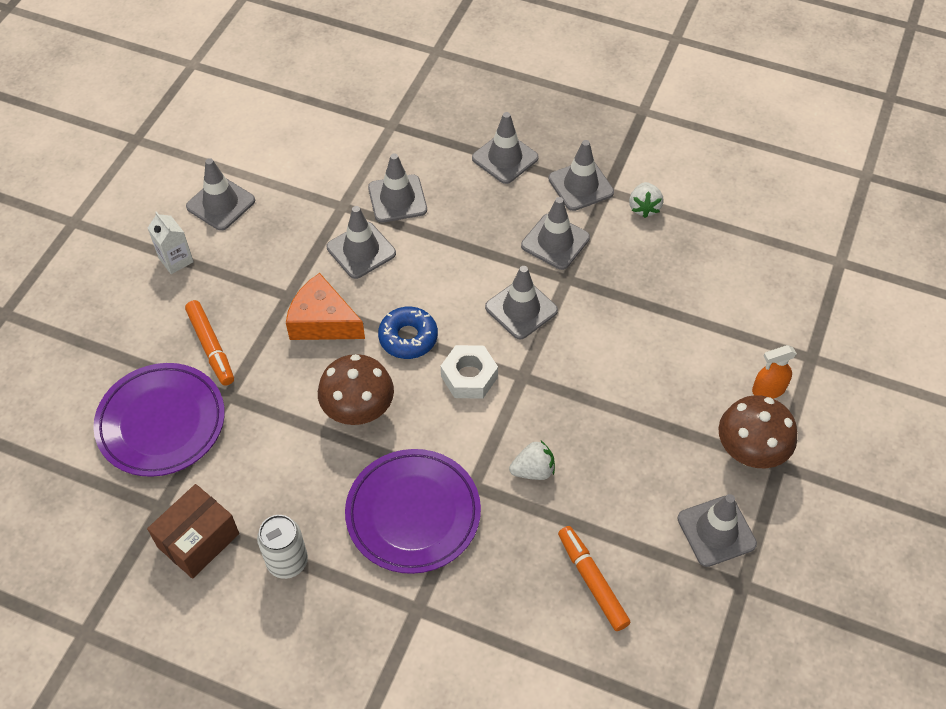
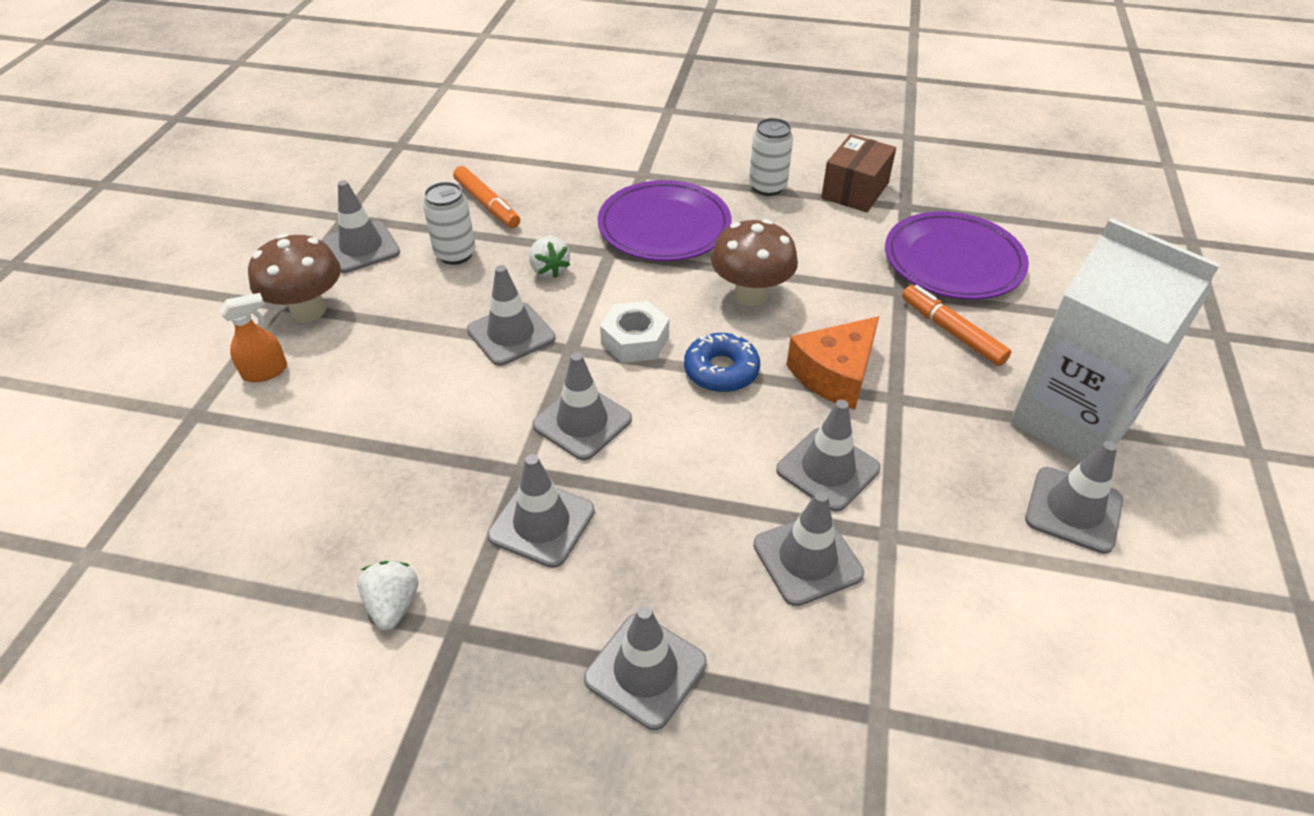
camera: 170 degrees right, 10 degrees down
(176, 260) = (1072, 421): white carton -> white carton, size x2.50
(322, 321) = (835, 374): orange cheese -> orange cheese turned 120 degrees clockwise
(533, 470) = (549, 270): white strawberry -> white strawberry turned 90 degrees counterclockwise
(580, 185) = (503, 632): grey traffic cone -> grey traffic cone (511, 334)
(622, 506) = (455, 254): none -> white can

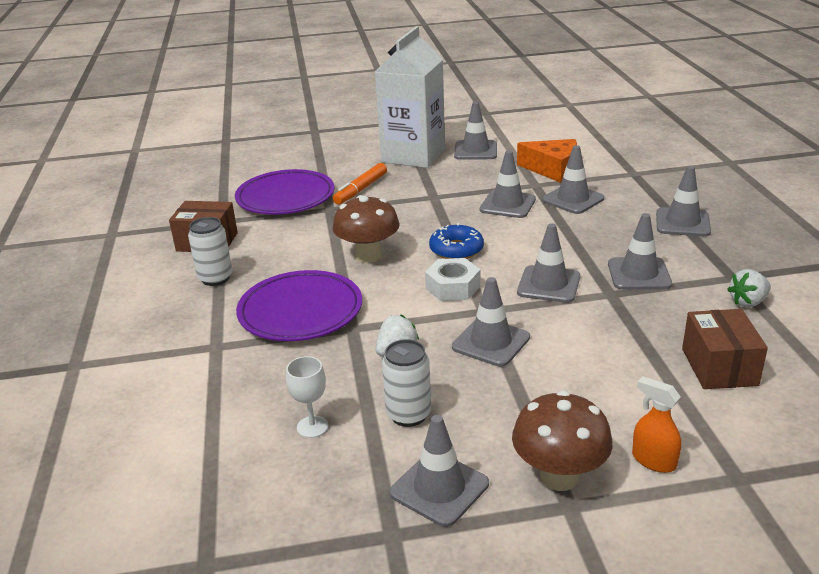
camera: 110 degrees left, 15 degrees down
(319, 491) = (719, 367): none -> brown box
(487, 204) = (312, 427): orange marker -> white goblet
(835, 374) = (428, 215): orange cheese -> orange cheese (553, 169)

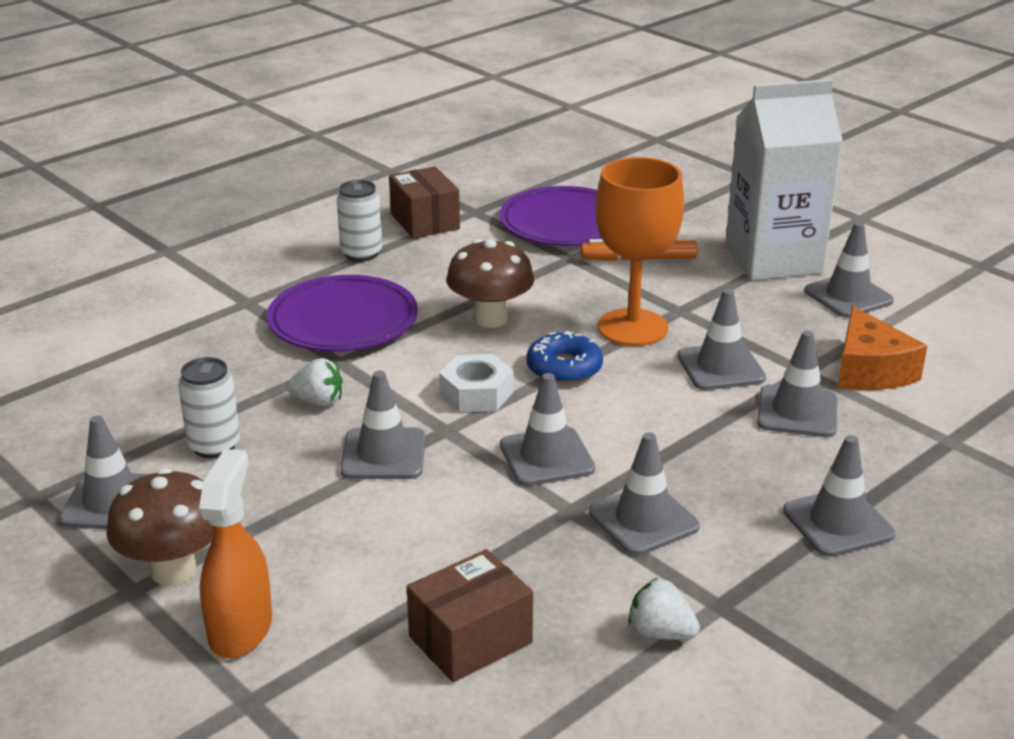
camera: 55 degrees right, 0 degrees up
(312, 427) = (159, 400): white goblet -> none
(436, 215) = (632, 327): none -> orange goblet
(653, 460) = (240, 629): orange spray bottle -> orange spray bottle, size x1.59

